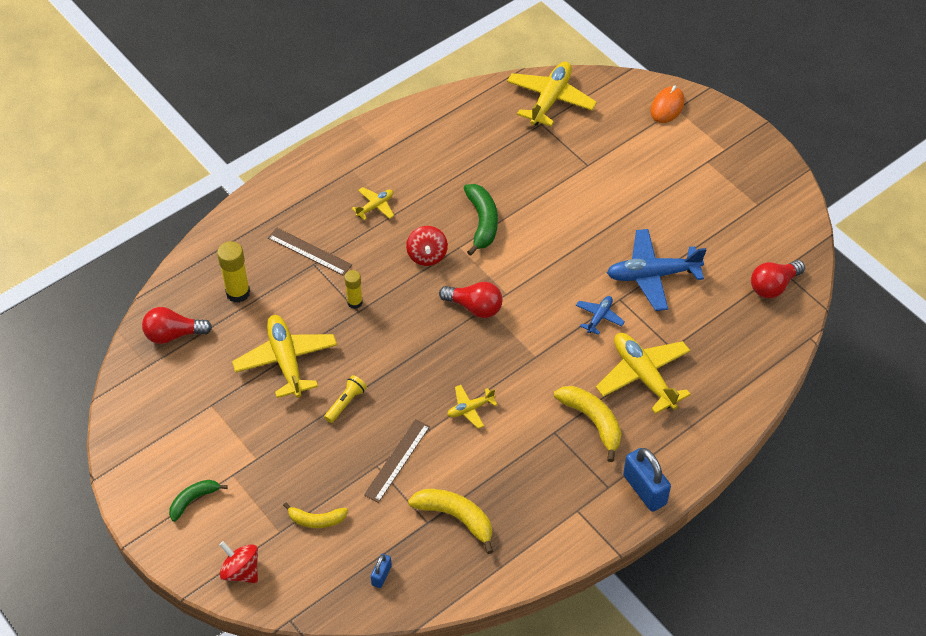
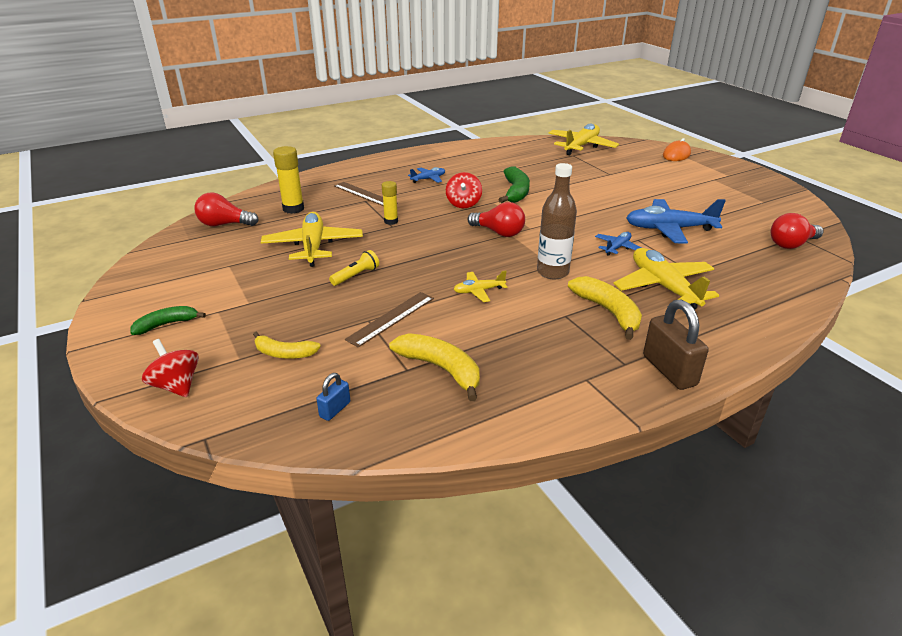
camera: 10 degrees right, 20 degrees down
(375, 206) = (428, 179): yellow plane -> blue plane
(537, 369) = (552, 272): none -> brown bottle
(644, 489) = (669, 370): blue padlock -> brown padlock

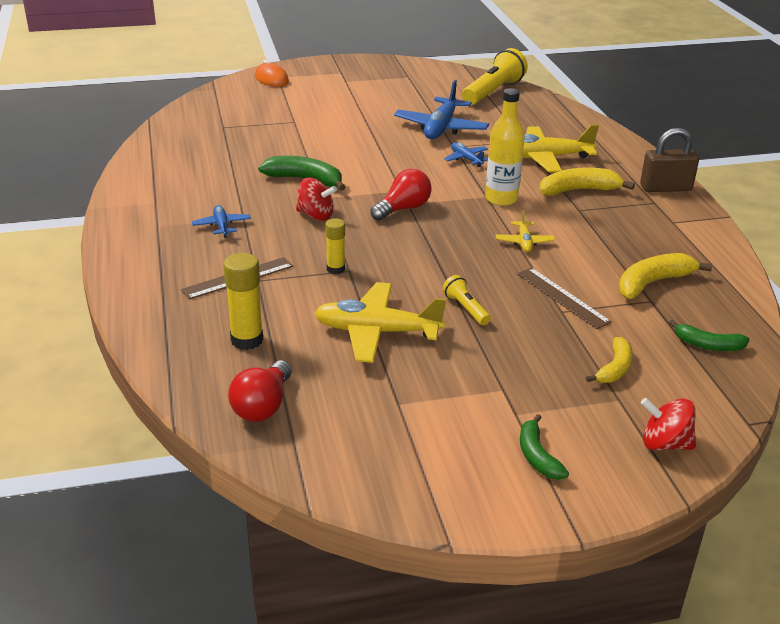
camera: 75 degrees left, 0 degrees up
(176, 385) = (664, 444): red spinning top -> red spinning top turned 45 degrees clockwise
(335, 409) = (708, 345): blue padlock -> green banana
(552, 272) = (501, 199): brown bottle -> yellow bottle
(581, 146) = (201, 116): yellow plane -> none
(791, 244) = (493, 92): red light bulb -> yellow flashlight

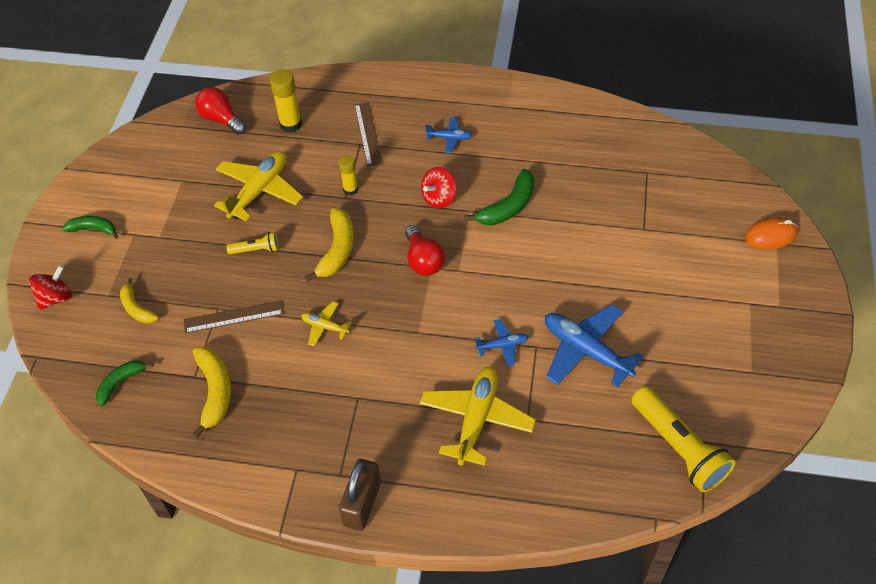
camera: 115 degrees right, 20 degrees up
(501, 199) = (407, 341): yellow bottle -> none
(578, 190) = (394, 416): yellow banana -> yellow banana (337, 250)

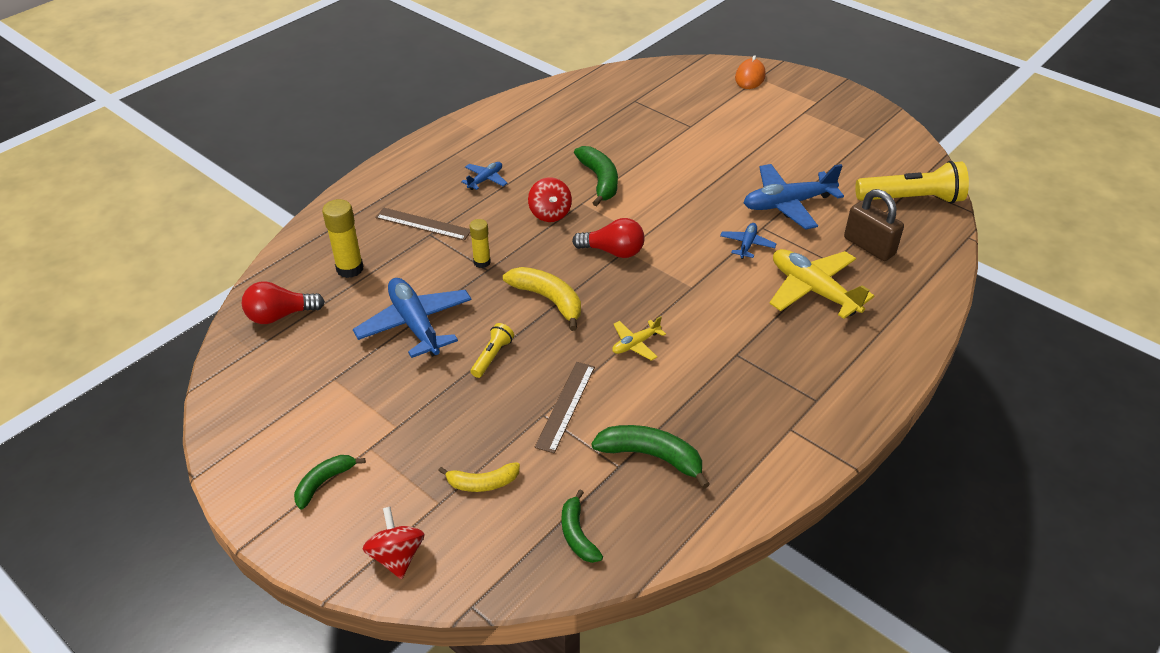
camera: 60 degrees left, 10 degrees down
(214, 391) = (651, 456): yellow banana -> green banana
(259, 191) = (415, 325): yellow plane -> blue plane
(362, 504) = (858, 397): brown padlock -> brown padlock (869, 246)

